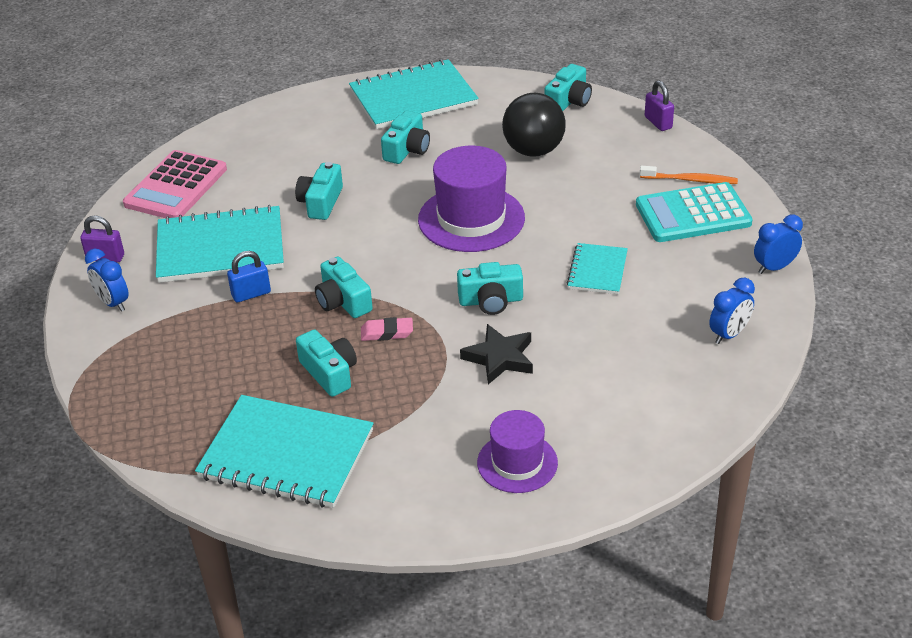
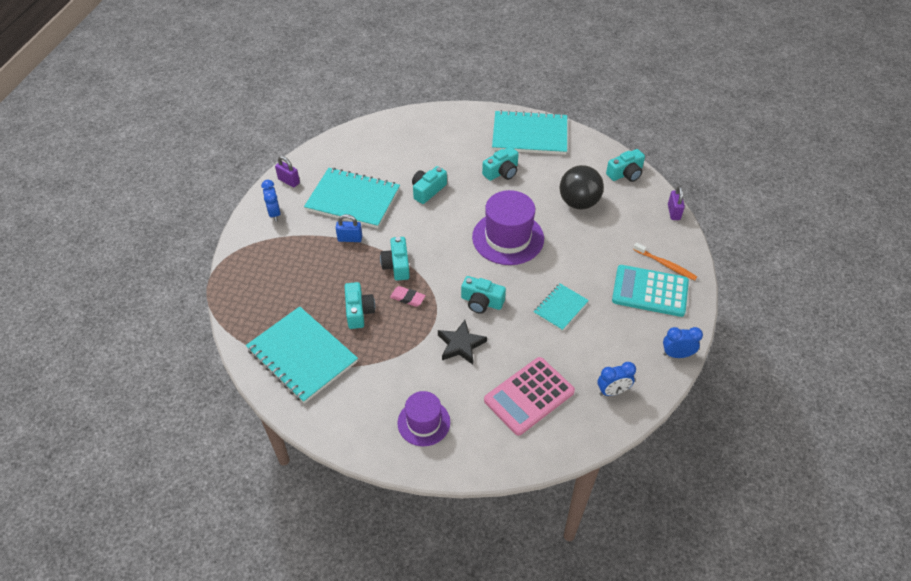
camera: 25 degrees right, 10 degrees up
(176, 187) = (354, 147): pink calculator -> pink calculator (529, 396)

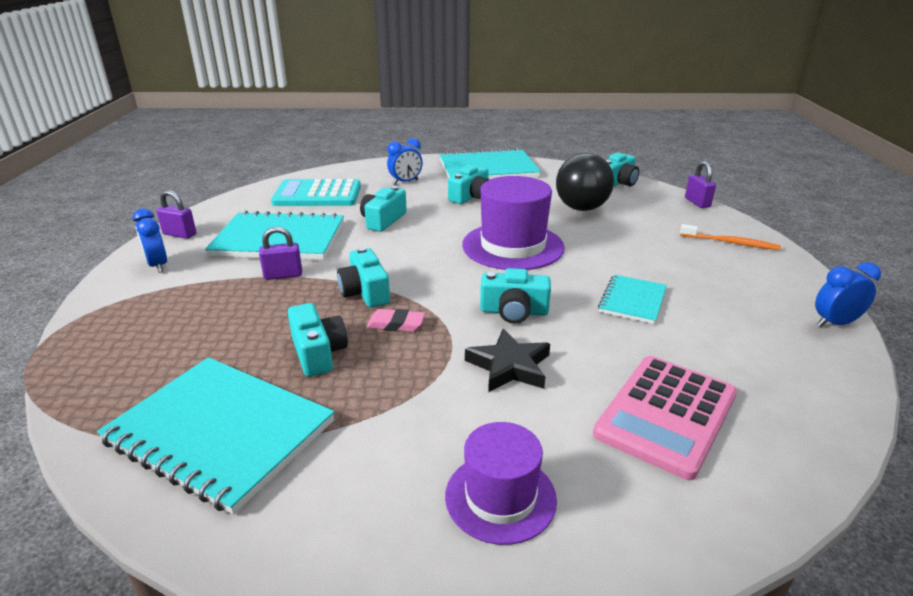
camera: 15 degrees left, 20 degrees down
(350, 238) = (283, 275): blue padlock -> purple padlock
(612, 391) = (790, 383): blue clock -> blue clock (405, 182)
(650, 291) = (735, 267): turquoise calculator -> turquoise calculator (317, 195)

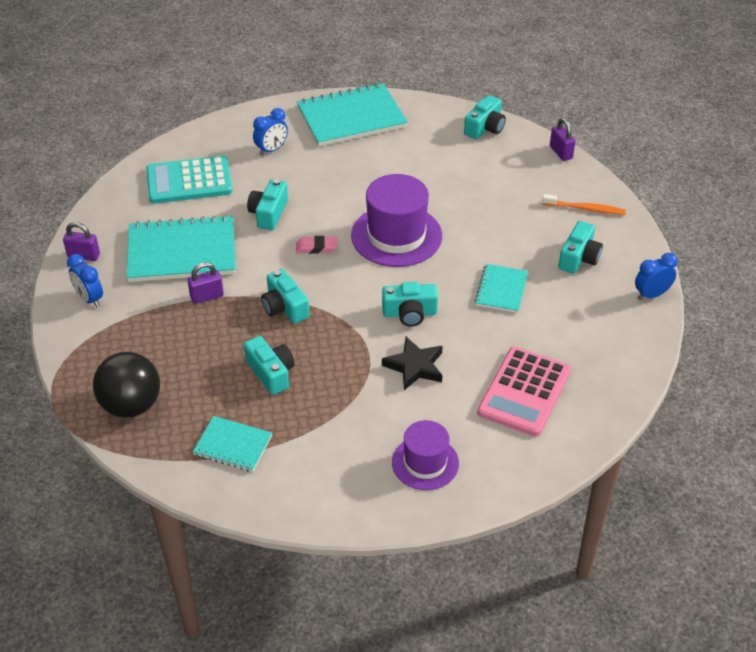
camera: 10 degrees left, 15 degrees up
(220, 432) = (233, 445): turquoise notebook -> turquoise notebook, size x0.53
(396, 324) = (320, 338): pink eraser -> pink eraser (316, 247)
(471, 197) = (344, 167): turquoise camera -> turquoise camera (579, 258)
(581, 208) = (452, 173): black ball -> black ball (131, 405)

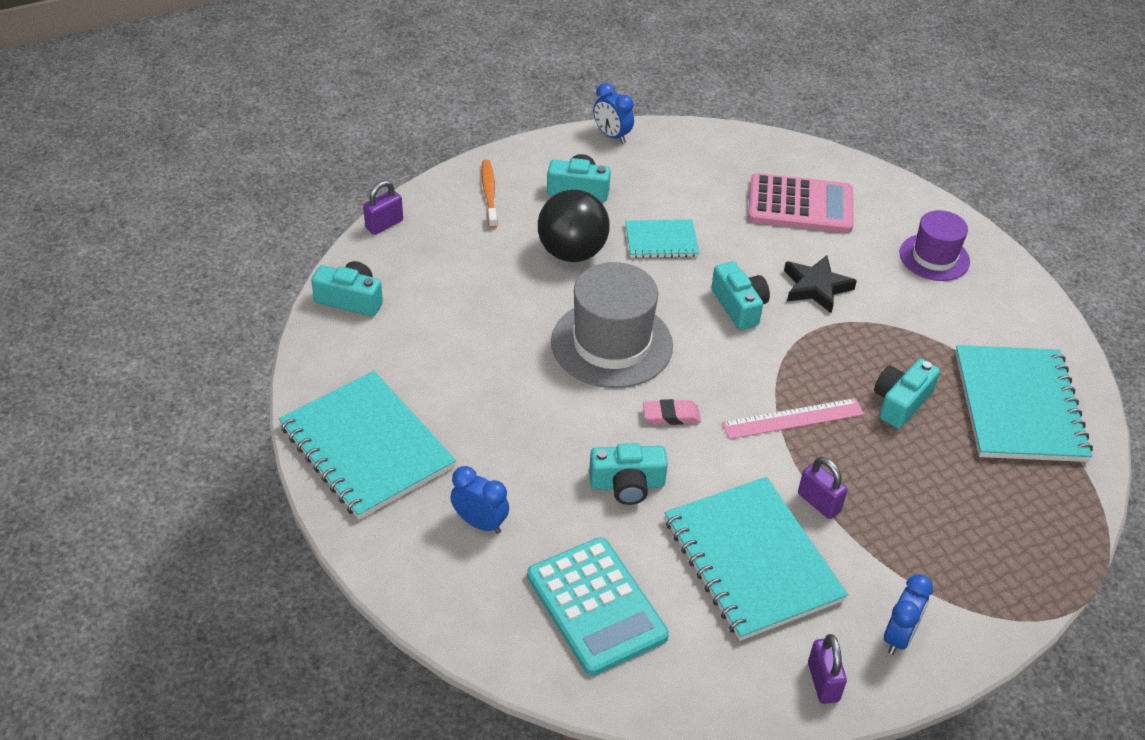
camera: 110 degrees left, 0 degrees up
(131, 405) = (1033, 517): black ball -> black ball (572, 253)
(233, 445) = (1018, 406): turquoise notebook -> turquoise notebook, size x1.88
(284, 307) = (793, 418): turquoise camera -> pink ruler
(316, 247) = (671, 415): pink eraser -> pink eraser turned 75 degrees counterclockwise
(396, 236) = (611, 344): purple hat -> grey hat

